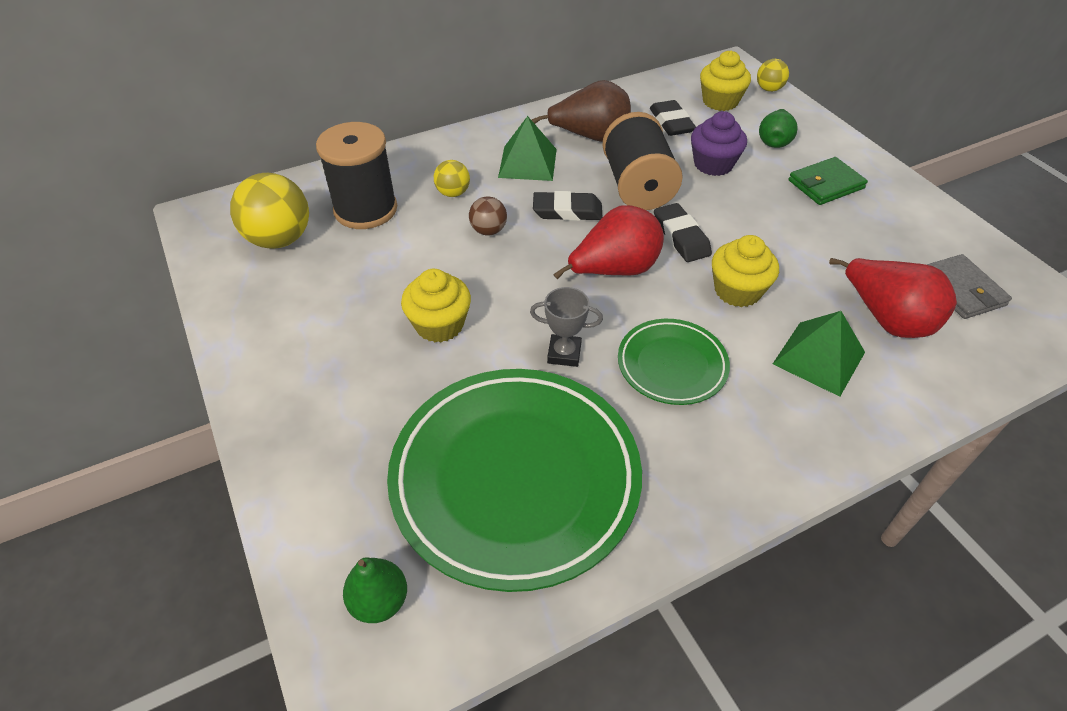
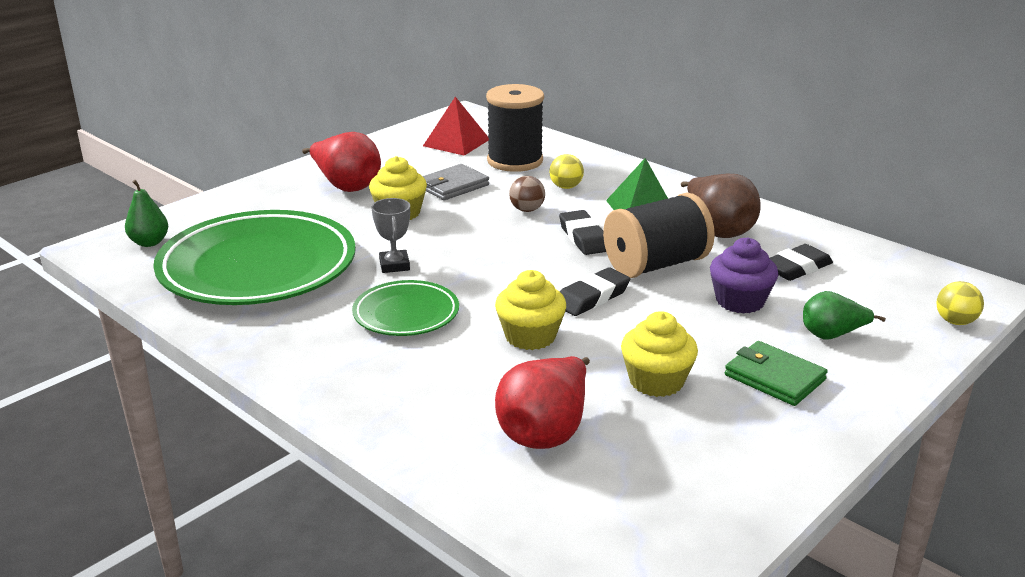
camera: 70 degrees right, 20 degrees down
(280, 239) = (456, 142): yellow ball -> red pyramid
(614, 270) = (515, 271): red pear -> red pear (346, 186)
(720, 101) = (880, 292): yellow cupcake -> yellow cupcake (656, 381)
(818, 358) = (458, 390): green pyramid -> none
(960, 290) = (639, 487): grey wallet -> grey wallet (453, 186)

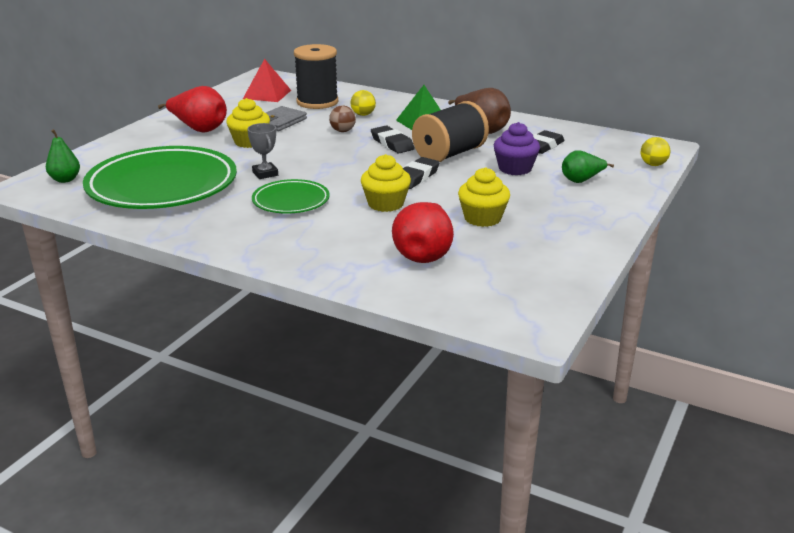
camera: 15 degrees left, 0 degrees up
(774, 377) = (556, 207): green wallet -> none

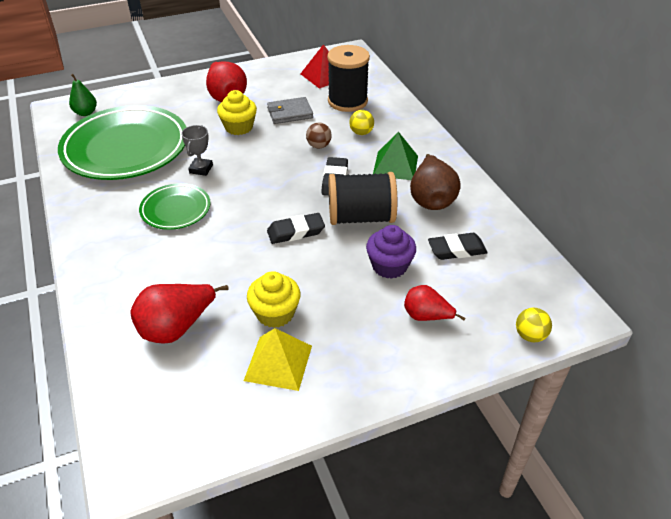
camera: 40 degrees right, 15 degrees up
(385, 204) = (231, 251): yellow cupcake -> none
(531, 237) = (278, 362): none -> yellow pyramid
(581, 180) = (426, 316): green pear -> red pear

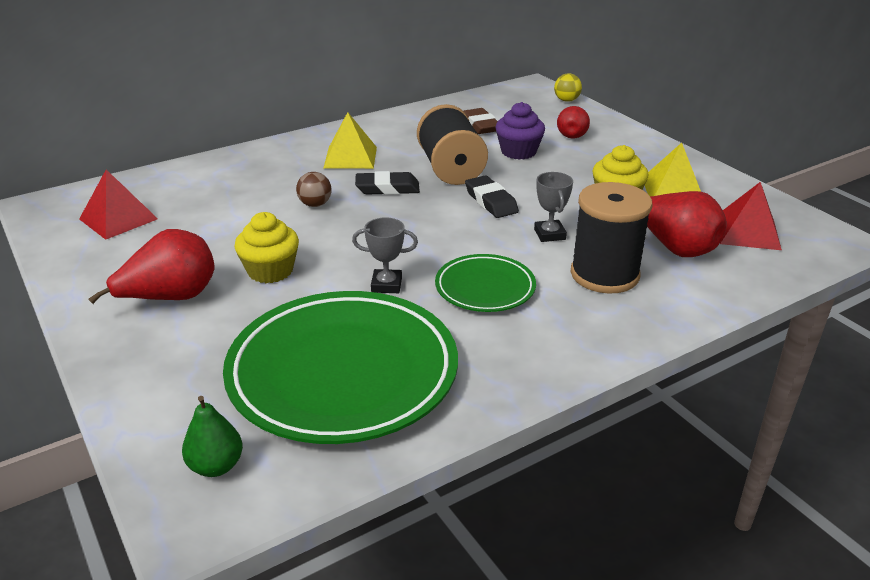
camera: 100 degrees left, 10 degrees down
(178, 393) = (747, 232): none -> red pyramid
(230, 255) = (549, 234): none -> grey trophy
(290, 113) = (229, 234): grey wallet -> none
(347, 101) = (200, 195): black spool -> black spool (604, 274)
(361, 133) = (281, 180): yellow ball -> none
(395, 165) = (350, 157): green pyramid -> yellow pyramid
(431, 199) = (407, 137): brown pear -> none
(456, 250) = (480, 125): black eraser -> brown eraser

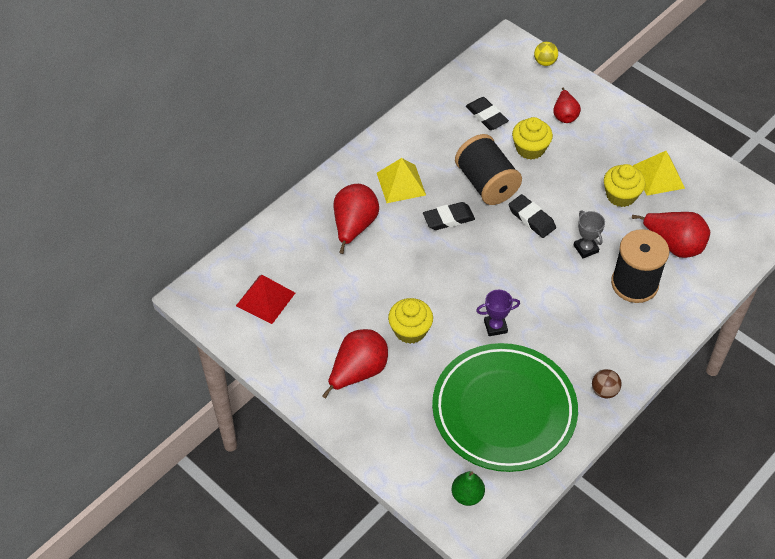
camera: 15 degrees left, 20 degrees up
(272, 179) = (354, 226): none -> red pear
(315, 204) = (403, 250): brown ball -> brown ball (604, 391)
(386, 285) = (495, 327): grey trophy -> purple trophy
(480, 125) = (486, 116): brown eraser -> black eraser
(485, 288) = (561, 315): green plate -> none
(518, 152) = (530, 149): purple cupcake -> yellow cupcake
(747, 232) = (719, 216): red pyramid -> none

